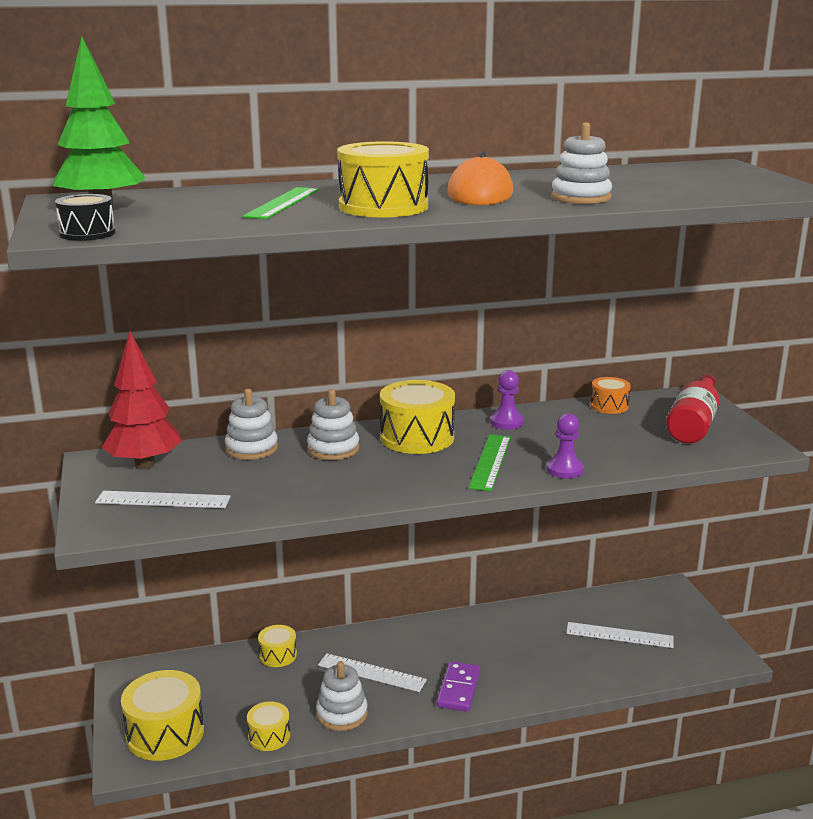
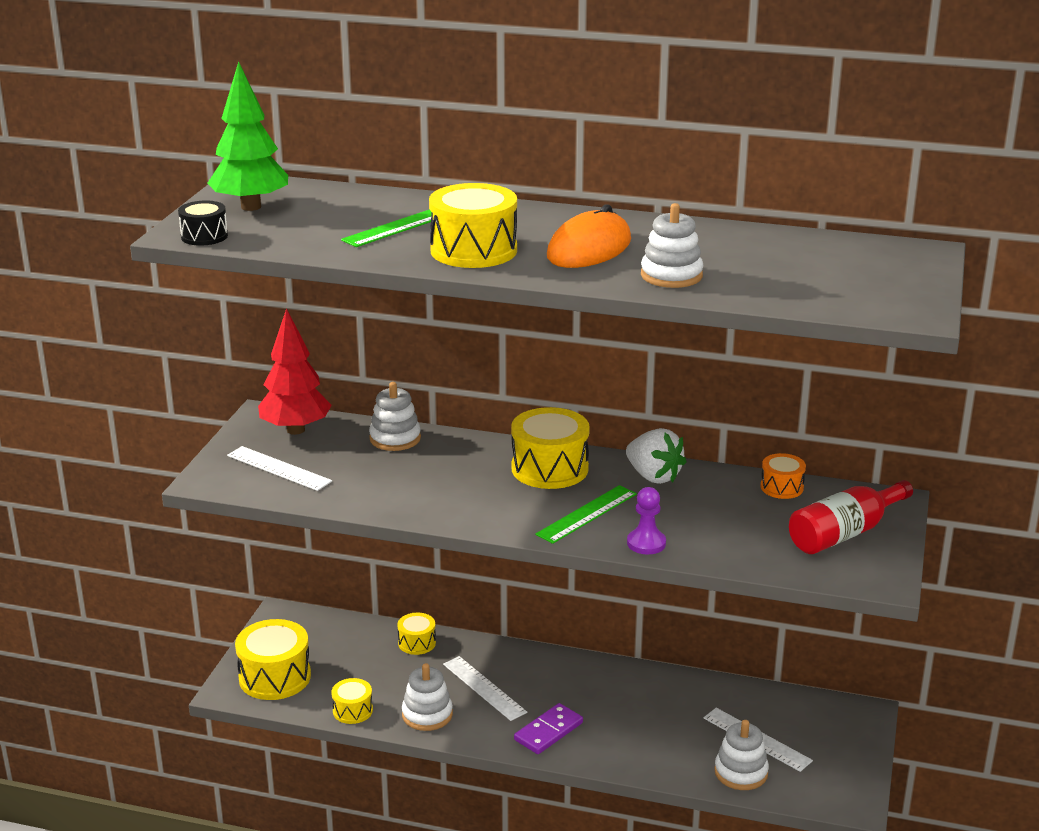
camera: 30 degrees right, 5 degrees up
(333, 449) = (462, 459): white stacking toy -> white stacking toy (741, 772)
(506, 422) = (653, 476): purple pawn -> white strawberry

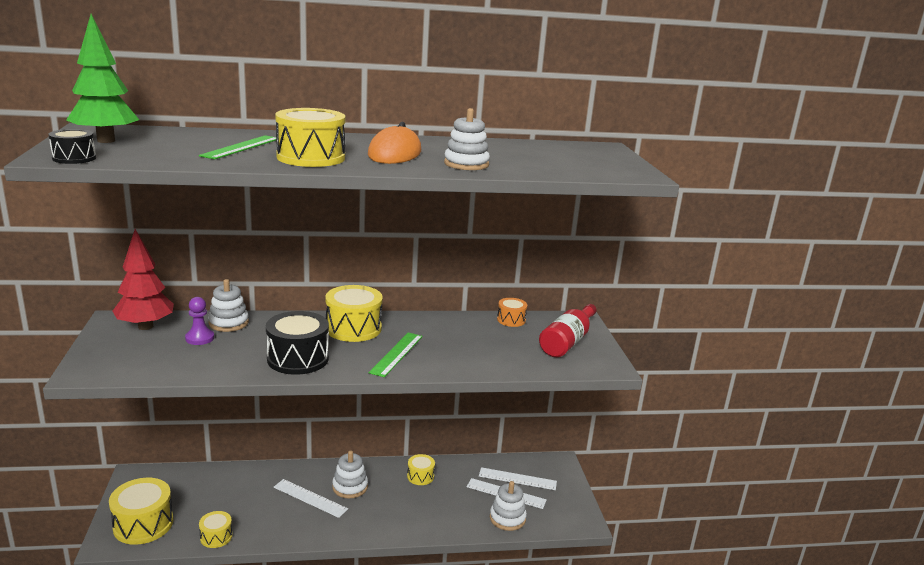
camera: 25 degrees left, 5 degrees down
(278, 468) = (142, 355): white ruler -> white ruler (517, 479)
(417, 643) = (248, 475): yellow drum -> yellow drum (420, 476)
(427, 714) = (275, 527): white stacking toy -> white stacking toy (350, 487)
(457, 501) = (298, 359): none -> black drum
(548, 731) = (369, 519): purple domino -> none
(646, 543) = (448, 367): purple pawn -> purple pawn (200, 338)
(653, 476) = (426, 324): white strawberry -> none

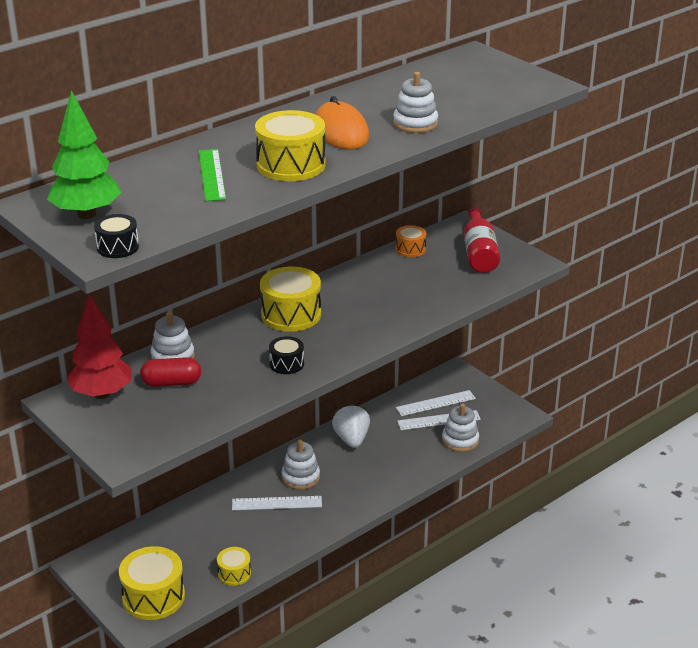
camera: 30 degrees left, 10 degrees up
(200, 338) = (171, 383): purple pawn -> red capsule
(298, 359) = (286, 364): black drum -> black drum, size x0.54
(397, 354) = (361, 323): green ruler -> none
(420, 476) = (351, 439): yellow drum -> white strawberry

